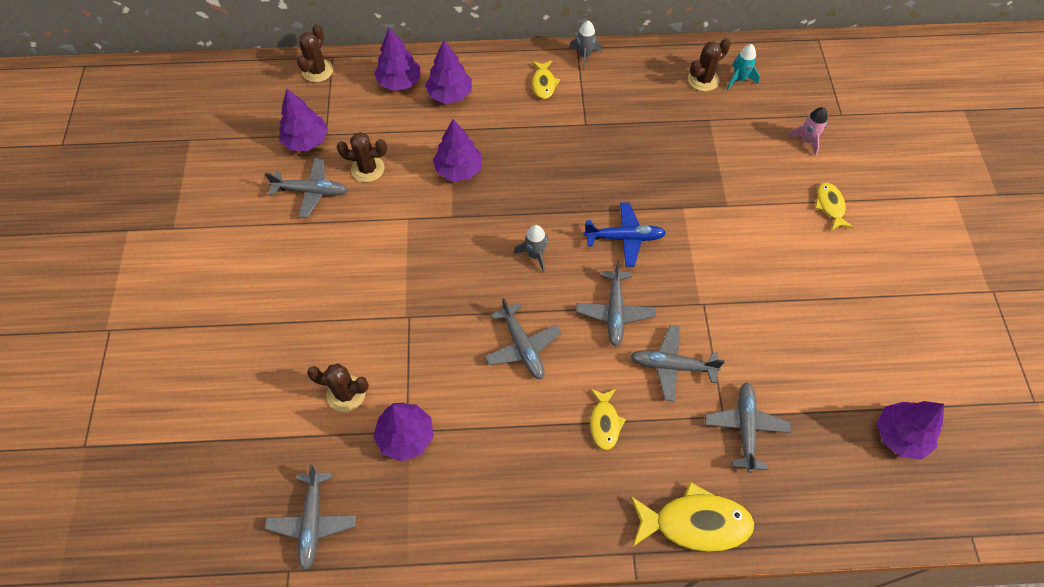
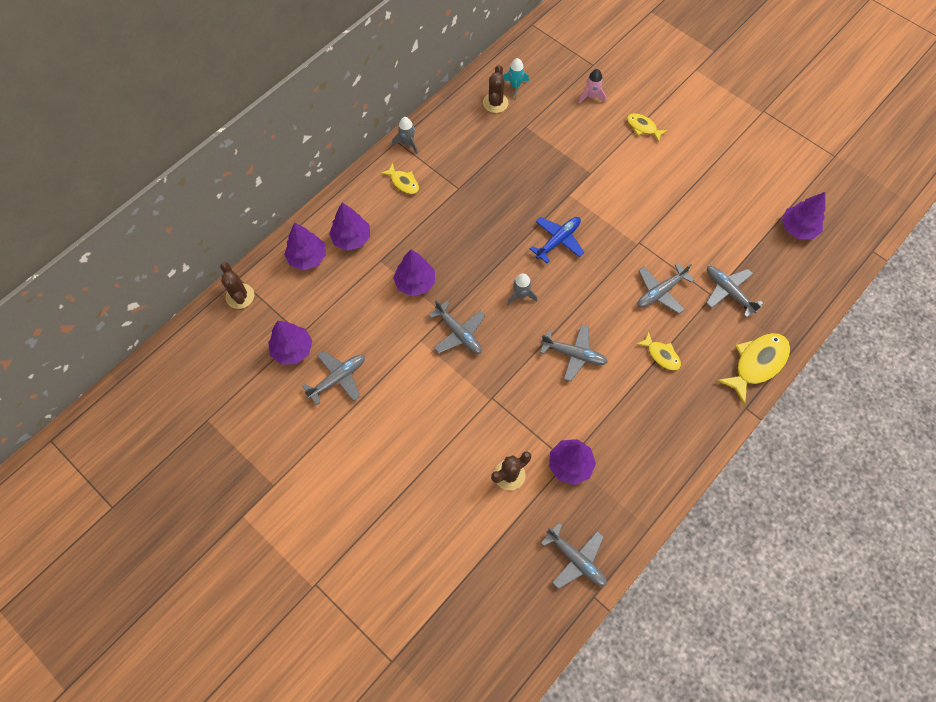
camera: 45 degrees left, 5 degrees up
(367, 169) = (357, 332): brown cactus -> none
(615, 312) = (600, 289): grey plane -> grey plane (459, 333)

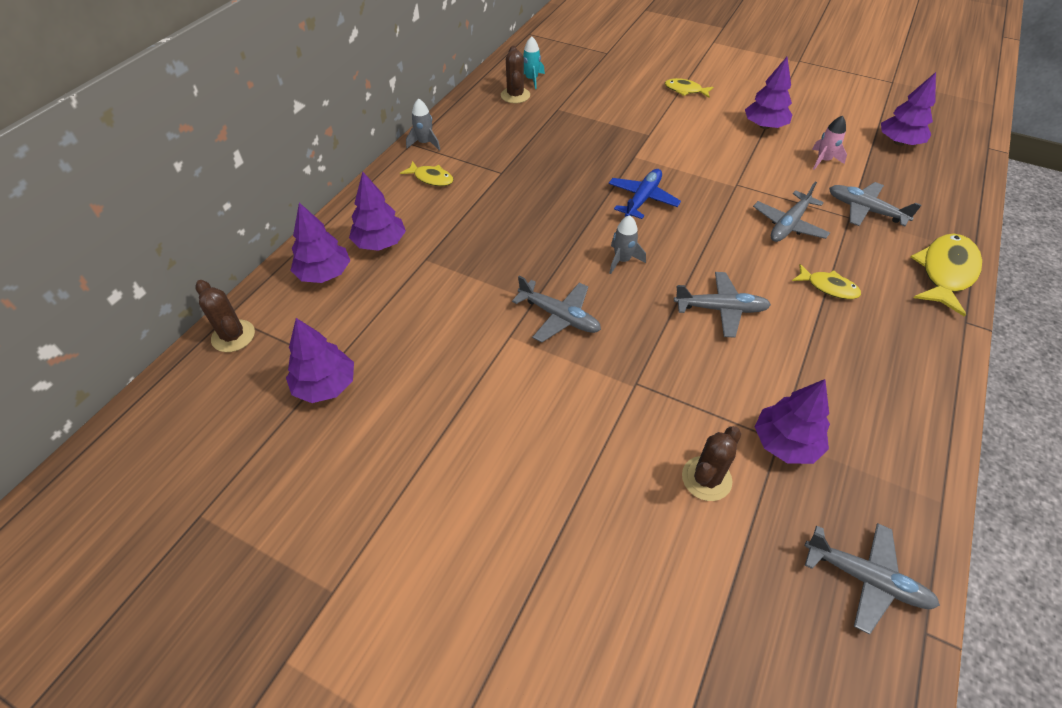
camera: 15 degrees left, 15 degrees down
(338, 378) = (404, 408): grey plane -> none
(415, 282) = (480, 273): purple tree -> purple tree (764, 126)
(591, 96) = (617, 76): pink rocket -> pink rocket (823, 160)

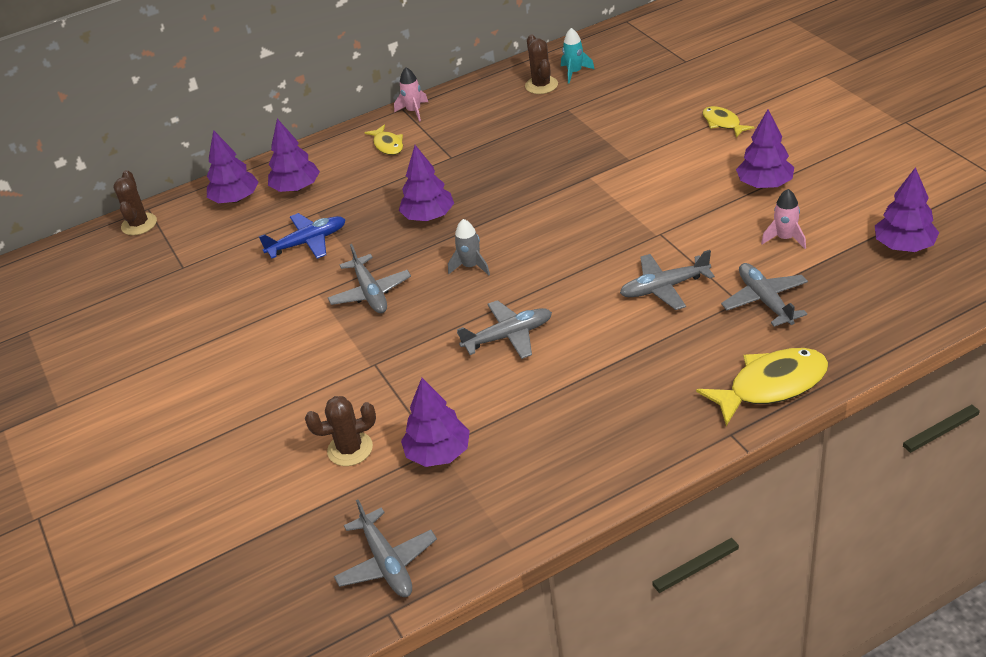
camera: 40 degrees right, 10 degrees down
(325, 385) = (164, 280): purple tree -> purple tree (428, 216)
(425, 143) = (414, 111): grey rocket -> pink rocket
(515, 95) = (541, 85): brown cactus -> brown cactus turned 45 degrees counterclockwise
(642, 199) = (550, 219): blue plane -> blue plane (308, 242)
(721, 309) = (508, 336): grey plane -> grey plane turned 60 degrees counterclockwise
(828, 287) = (631, 355): yellow fish -> none

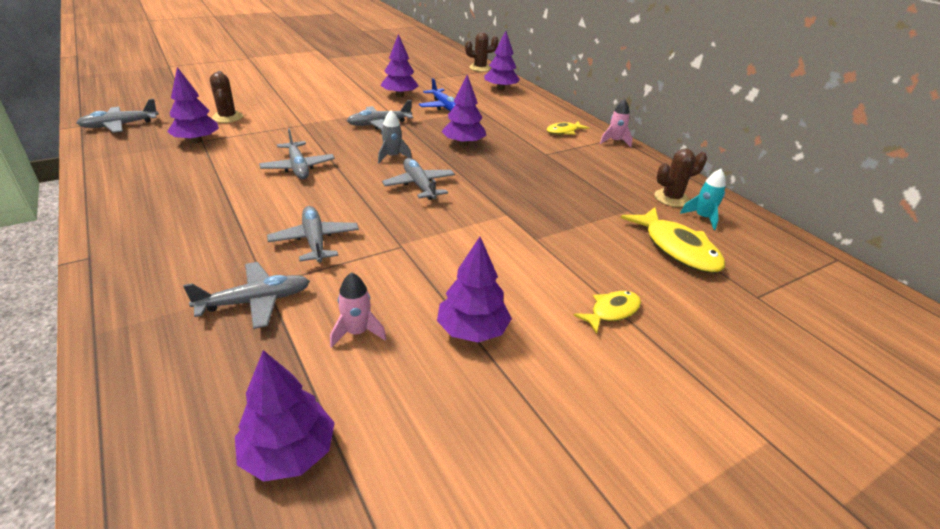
camera: 80 degrees right, 5 degrees down
(296, 188) = (510, 104): purple tree -> purple tree (399, 95)
(539, 237) = (419, 185): none -> grey plane
(771, 386) = (125, 289): yellow fish -> yellow fish (677, 249)

